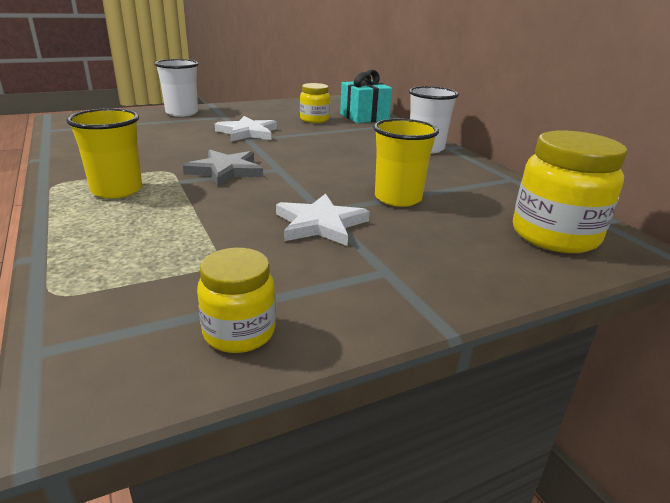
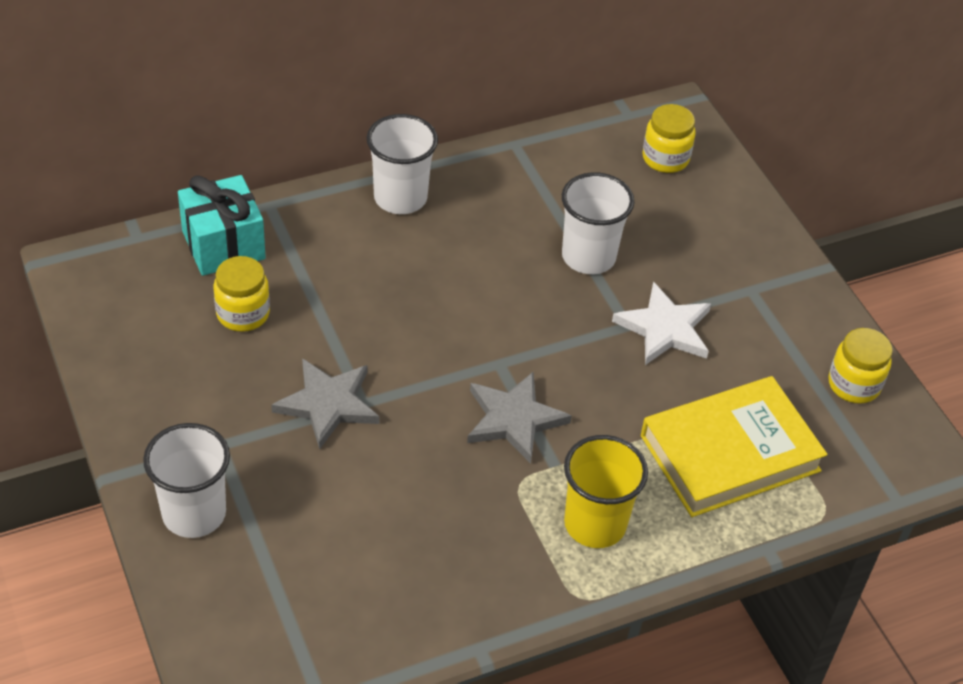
camera: 90 degrees left, 20 degrees up
(162, 245) = (730, 453): none -> yellow book
(247, 132) = (328, 404): white star -> grey star
(398, 198) = (588, 257): yellow cup -> white cup
(554, 235) = (665, 158): yellow jar -> yellow jar, size x0.59

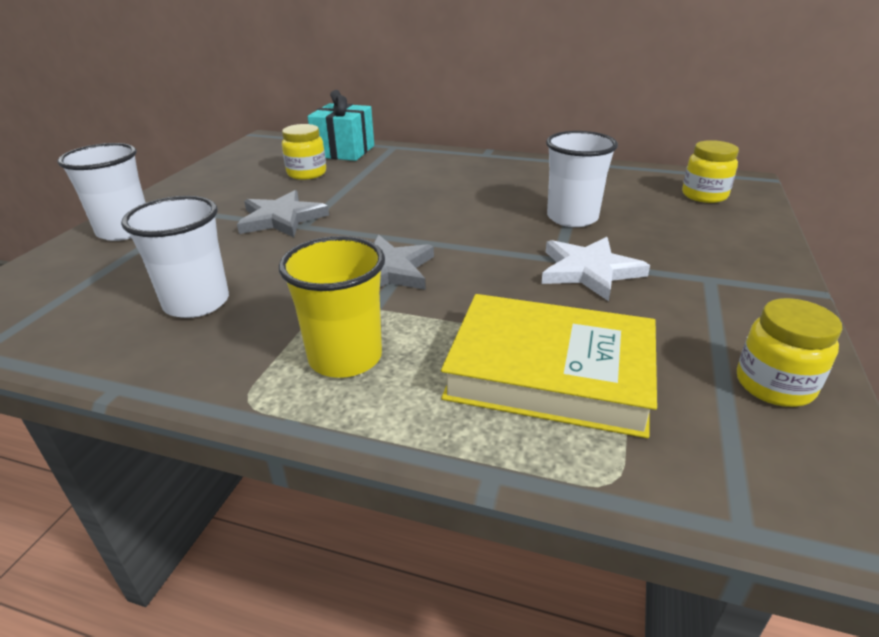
camera: 45 degrees right, 15 degrees down
(400, 198) = (473, 162): white cup -> white cup (196, 303)

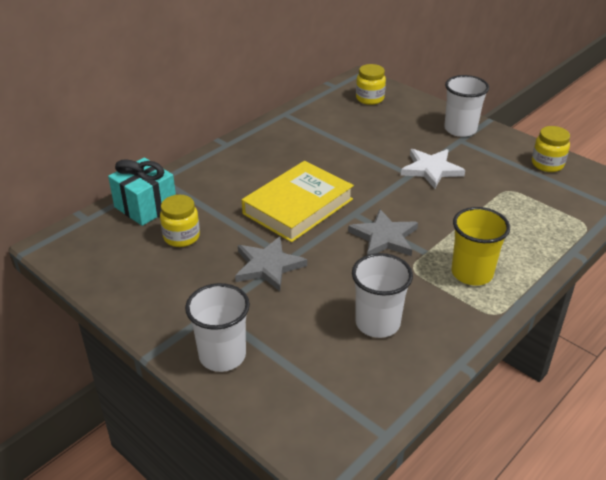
camera: 65 degrees left, 5 degrees up
(550, 372) = (514, 214): yellow book -> yellow book (298, 206)
(572, 218) = (364, 150): white cup -> white cup (460, 129)

